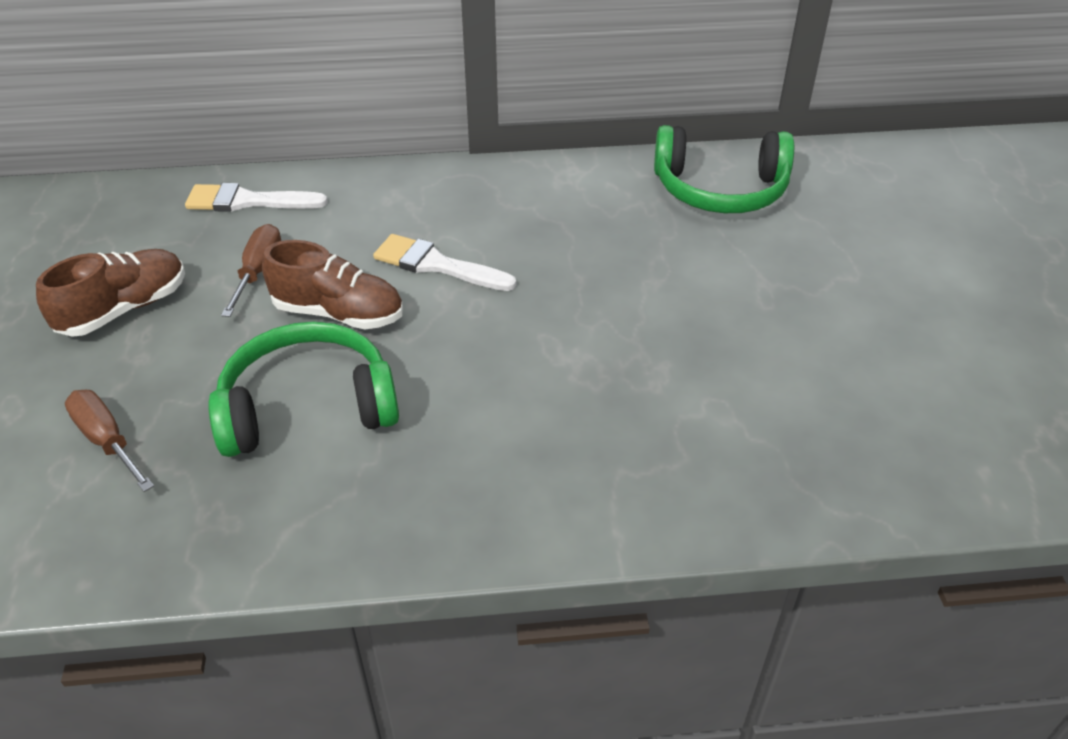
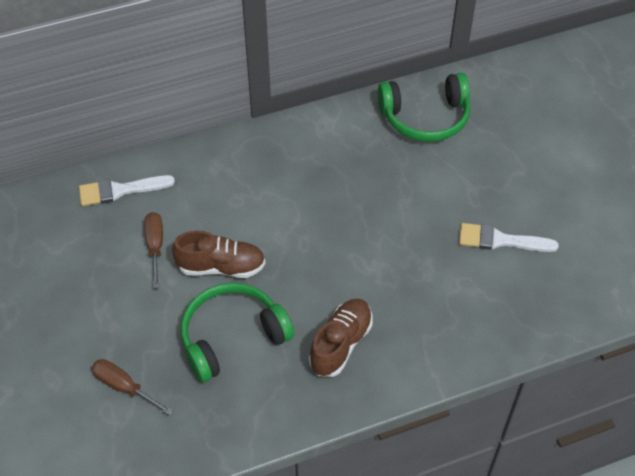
camera: 15 degrees left, 10 degrees up
(124, 309) = (83, 293): brown shoe -> brown shoe (341, 344)
(436, 265) = (267, 216): white brush -> white brush (500, 240)

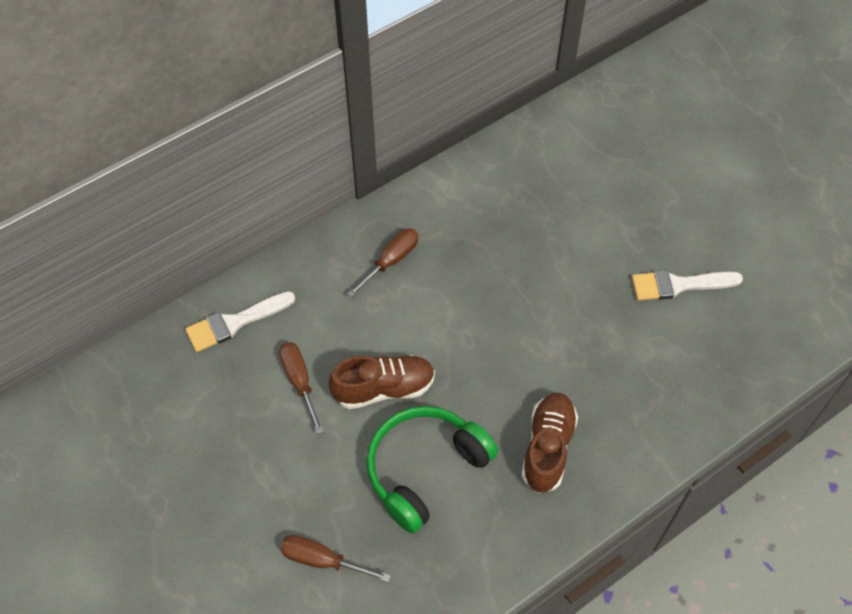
camera: 15 degrees left, 5 degrees up
(262, 170) = (391, 261): none -> brown screwdriver
(425, 117) = (551, 158): green headphones -> none

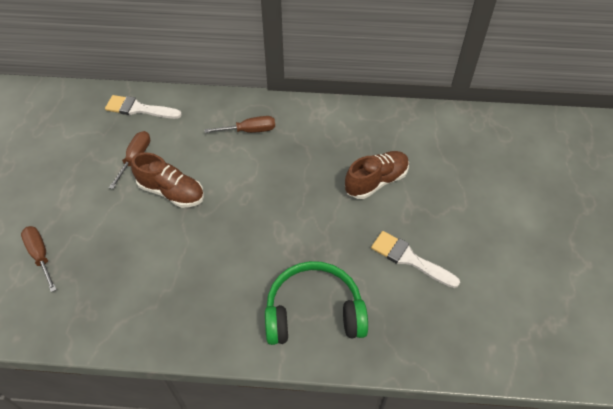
camera: 40 degrees right, 5 degrees down
(424, 469) = (143, 250): green headphones -> green headphones (314, 312)
(547, 448) = (222, 292): brown shoe -> brown shoe (376, 181)

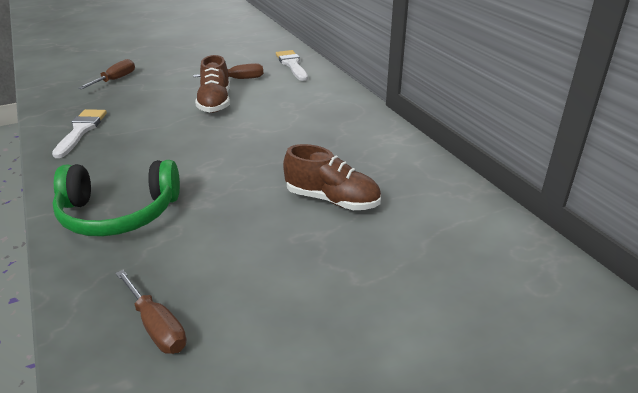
camera: 60 degrees right, 20 degrees down
(249, 131) = (322, 112): brown screwdriver -> brown screwdriver (156, 326)
(314, 312) = (118, 213): green headphones -> green headphones turned 120 degrees clockwise
(409, 259) = (234, 259): white brush -> white brush (81, 130)

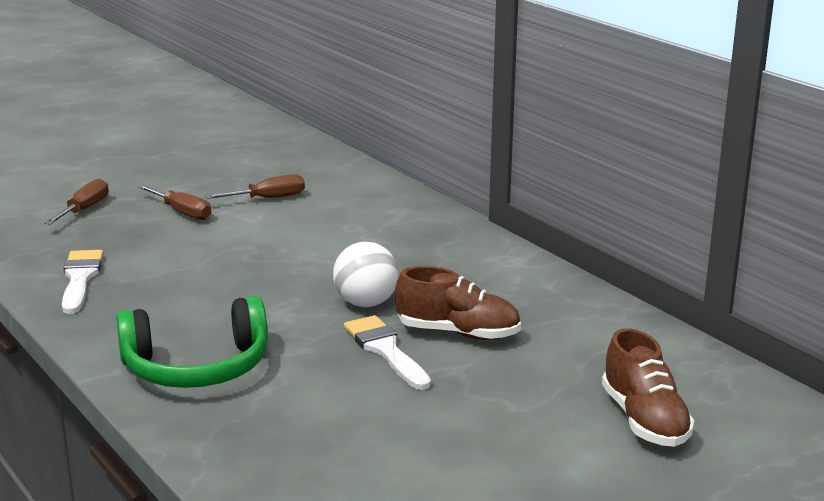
camera: 10 degrees left, 10 degrees down
(156, 326) = (309, 465): brown screwdriver -> brown screwdriver (182, 212)
(215, 103) = (251, 231): brown shoe -> brown shoe (644, 420)
(271, 167) = (366, 303): none -> white ball
(292, 64) = (337, 174): white brush -> white brush (385, 350)

